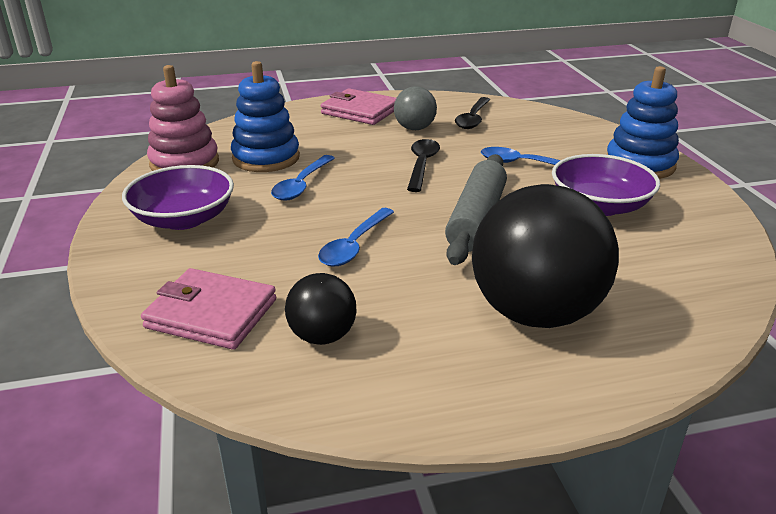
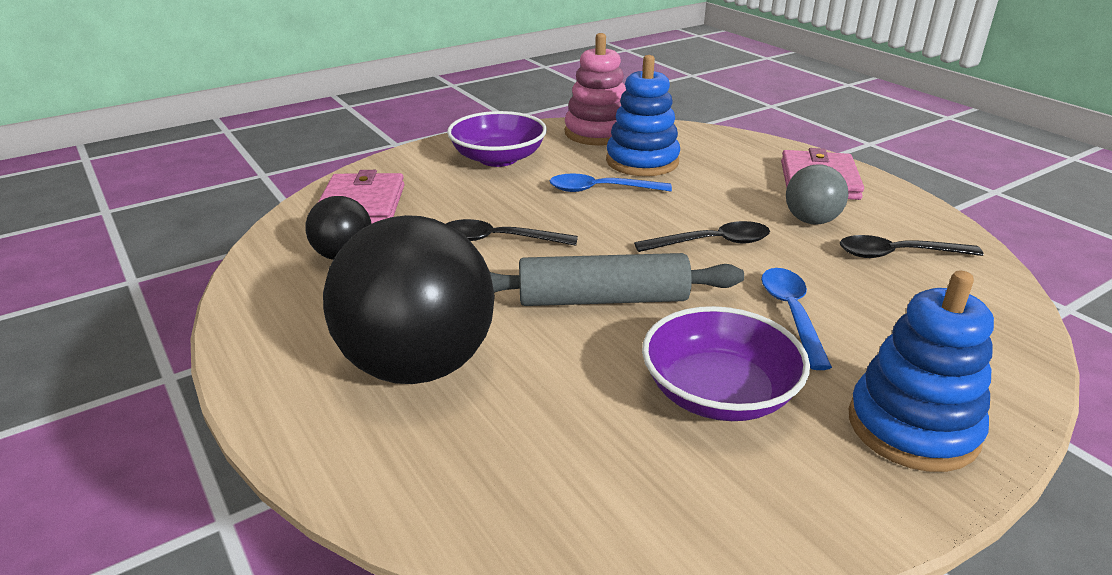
camera: 70 degrees right, 0 degrees up
(354, 245) = (499, 240): blue spoon -> black spoon

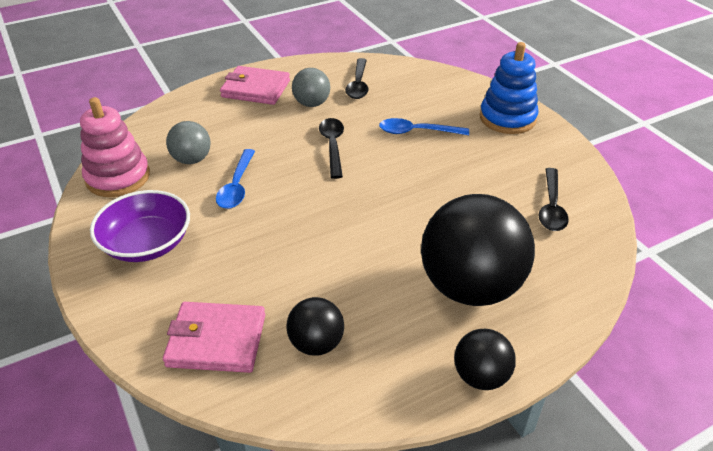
camera: 85 degrees left, 10 degrees up
(258, 370) = (480, 376): none -> black ball
(499, 240) = (307, 246): black spoon -> black spoon (551, 207)
(603, 299) = (397, 200): grey rolling pin -> none
(642, 161) = (192, 159): blue stacking toy -> grey ball
(718, 393) = (488, 168): purple bowl -> none

